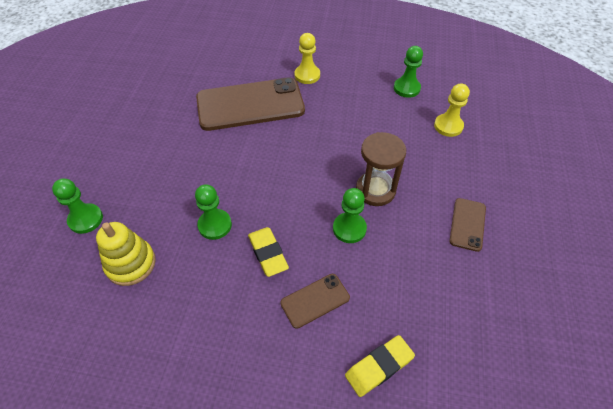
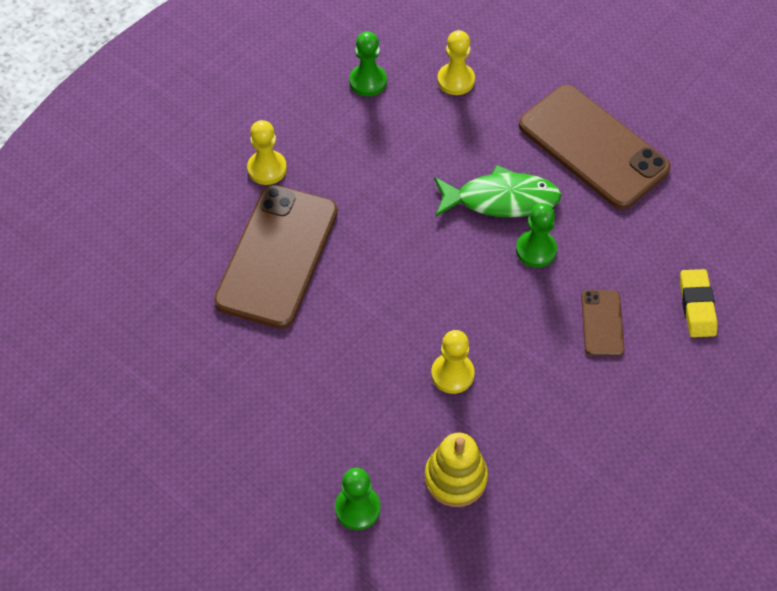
camera: 60 degrees left, 5 degrees up
(215, 225) = (452, 374): green pawn -> yellow pawn
(268, 253) = (522, 339): yellow eraser -> none
(375, 190) = (501, 199): brown hourglass -> green fish
(467, 224) = (593, 147): brown phone -> brown phone, size x2.17

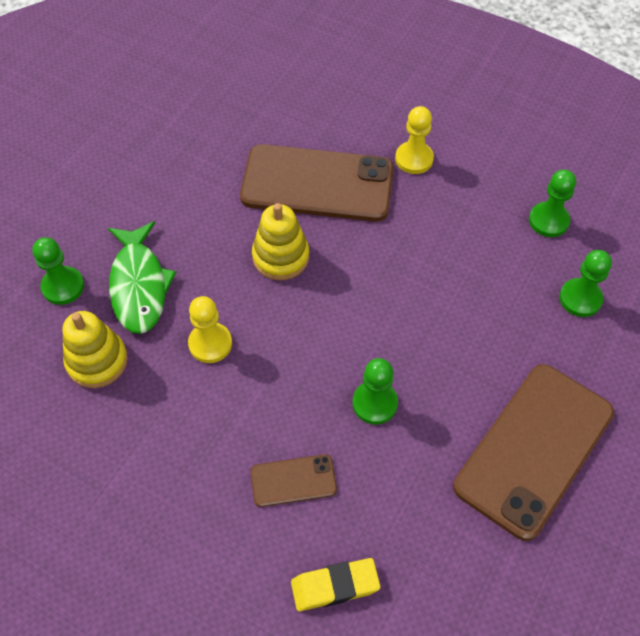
camera: 80 degrees right, 0 degrees up
(362, 301) = (281, 257): none -> yellow stacking toy
(456, 80) = (580, 299): yellow pawn -> green pawn
(501, 199) = (432, 362): green fish -> green fish (139, 285)

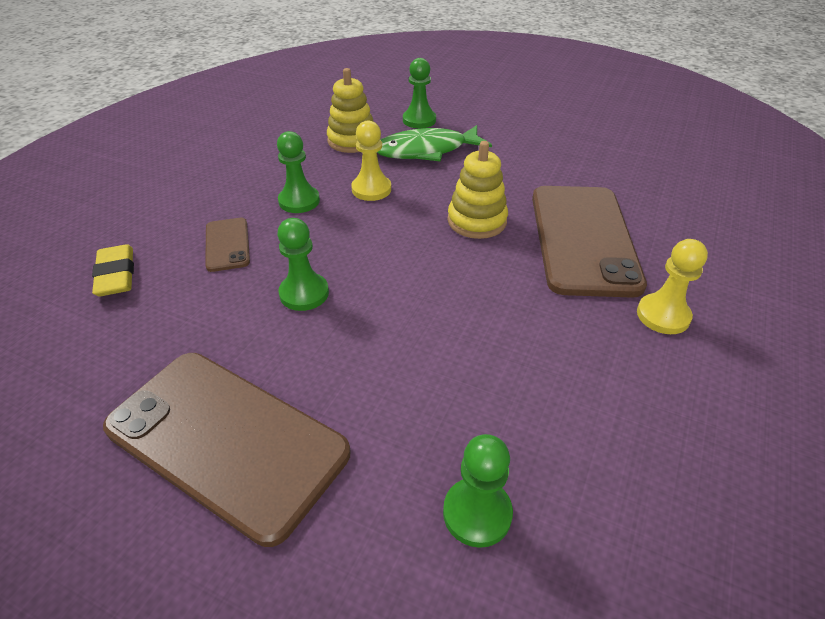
camera: 85 degrees right, 15 degrees down
(548, 221) = (620, 473): green pawn -> green pawn (299, 201)

